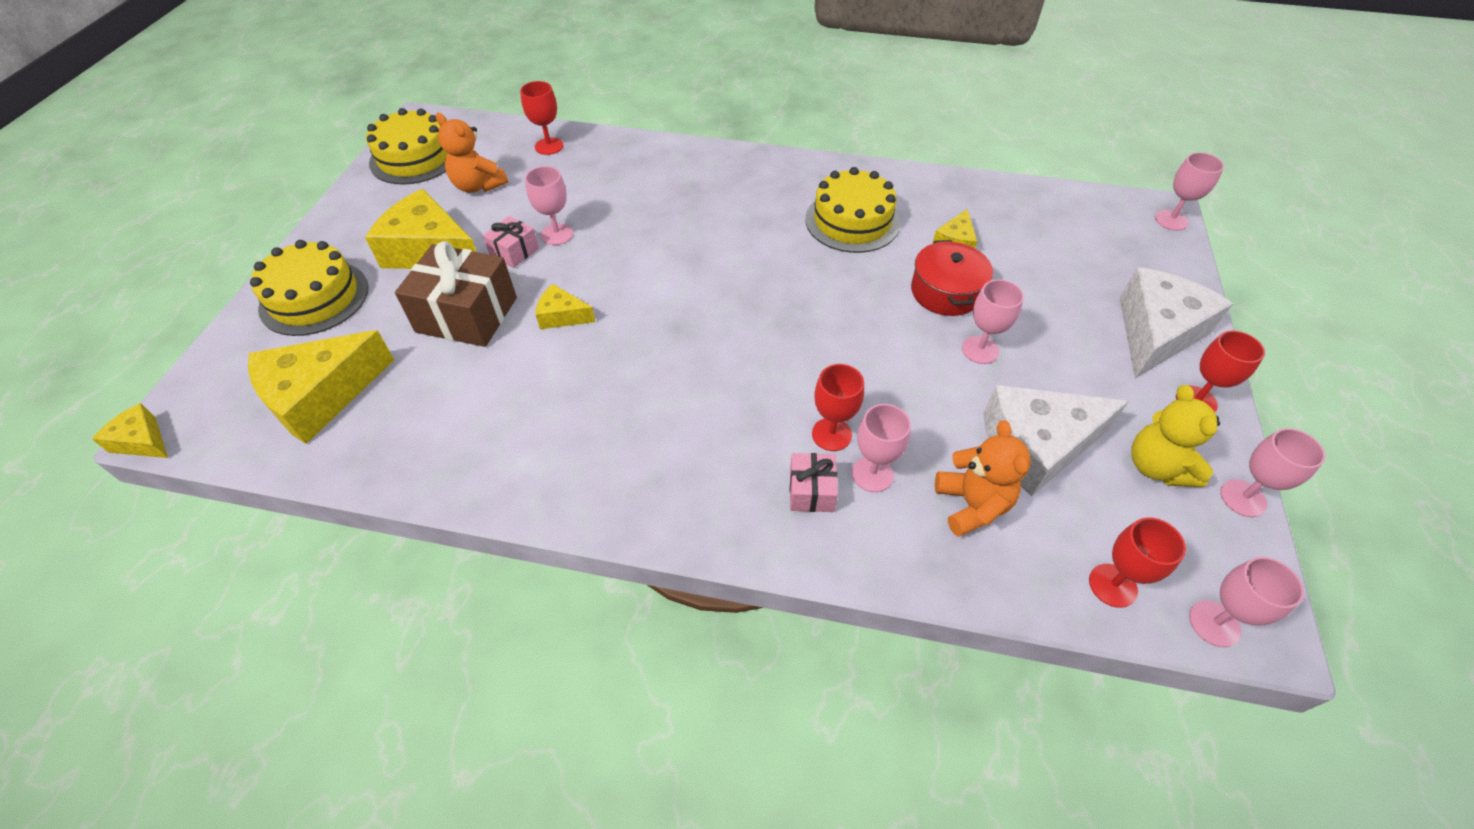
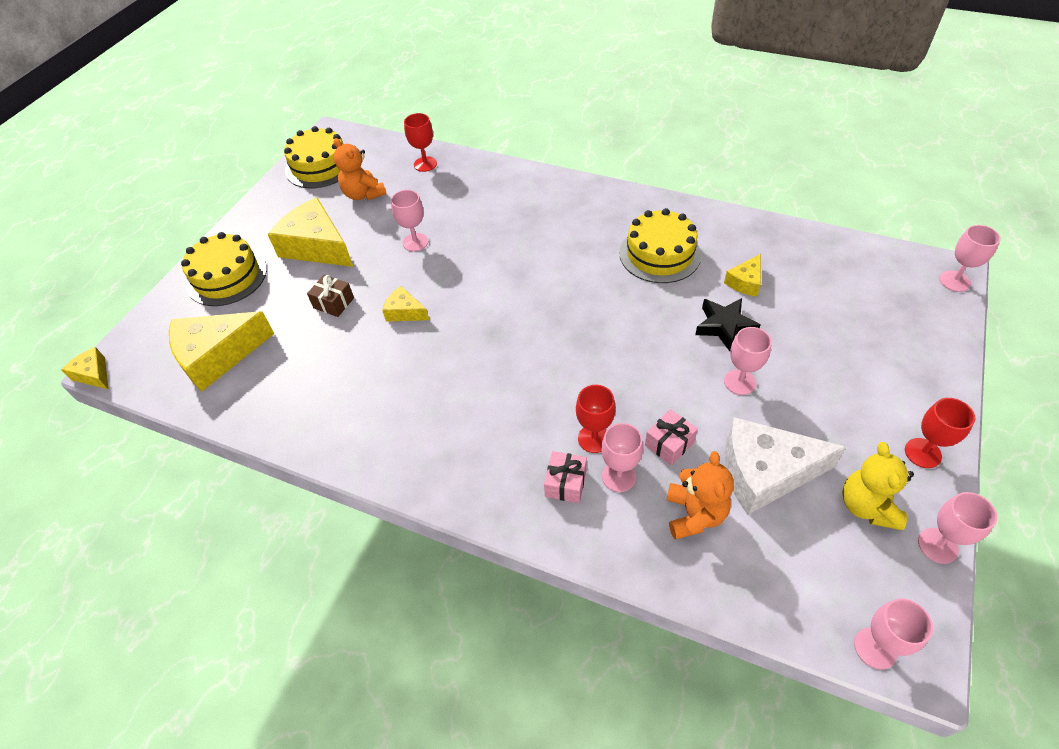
camera: 15 degrees right, 0 degrees up
(467, 315) = (333, 303): brown gift -> brown gift, size x0.51
(514, 251) = (379, 254): pink gift -> pink gift (669, 444)
(946, 292) = (724, 326): red pot -> black star
(1112, 585) = (795, 601): red goblet -> none
(1155, 333) = (905, 386): white cheese -> none

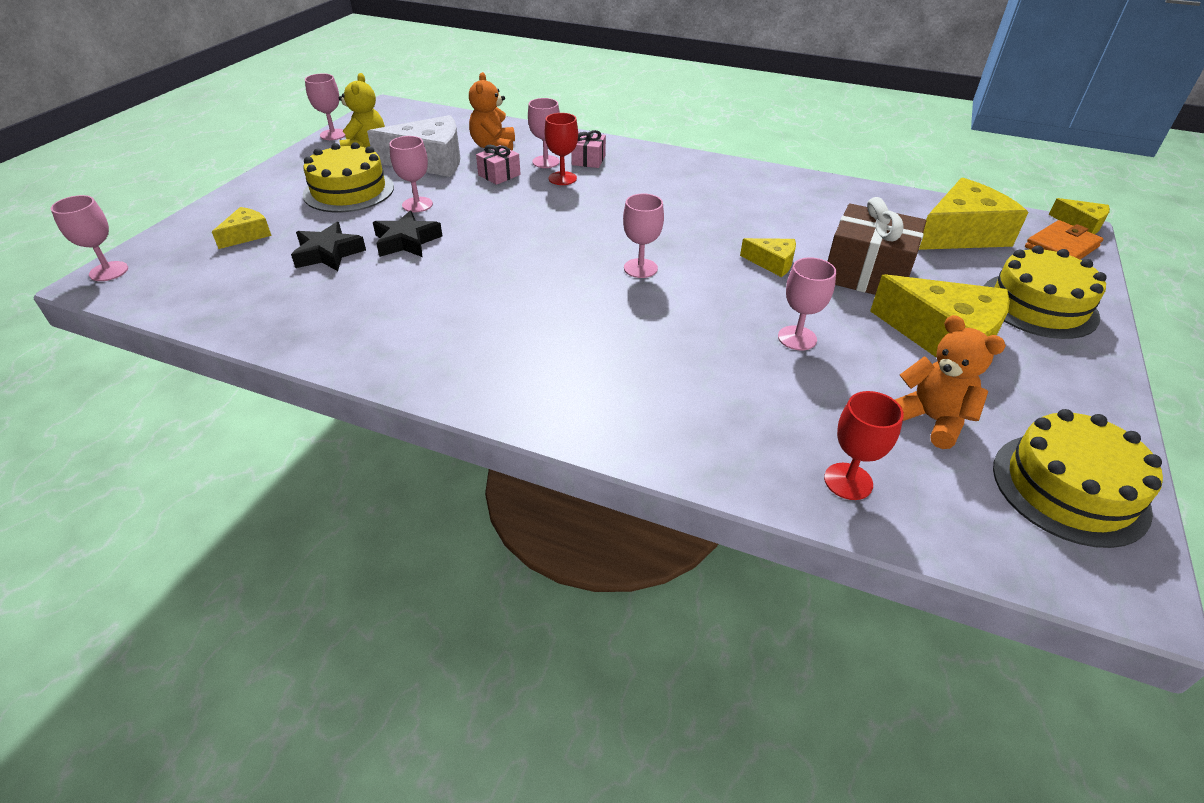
camera: 175 degrees right, 10 degrees down
(145, 341) = (1061, 247): none -> orange wallet
(333, 303) = (866, 274): brown gift -> brown gift, size x1.97
(660, 254) = (447, 311): yellow cake -> yellow cake (349, 191)
(745, 282) = (356, 278): yellow cheese -> yellow cheese (247, 235)
(786, 308) = (328, 253): none -> black star
(875, 648) = (408, 109): pink goblet -> pink goblet (640, 268)
(922, 453) = (297, 167): red goblet -> none

